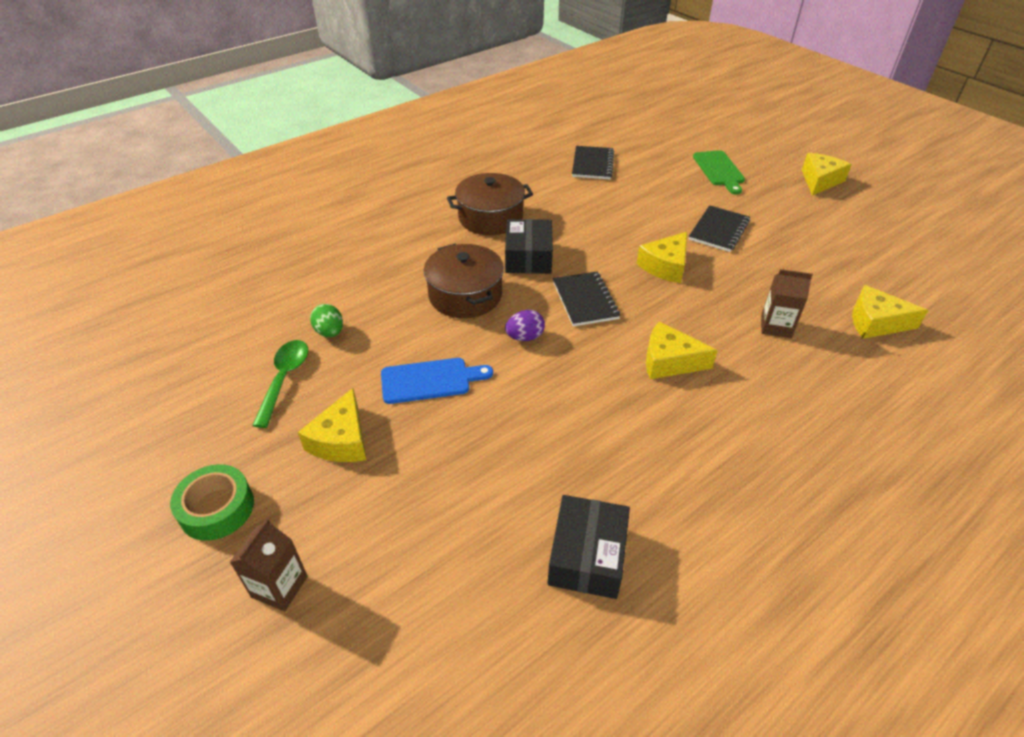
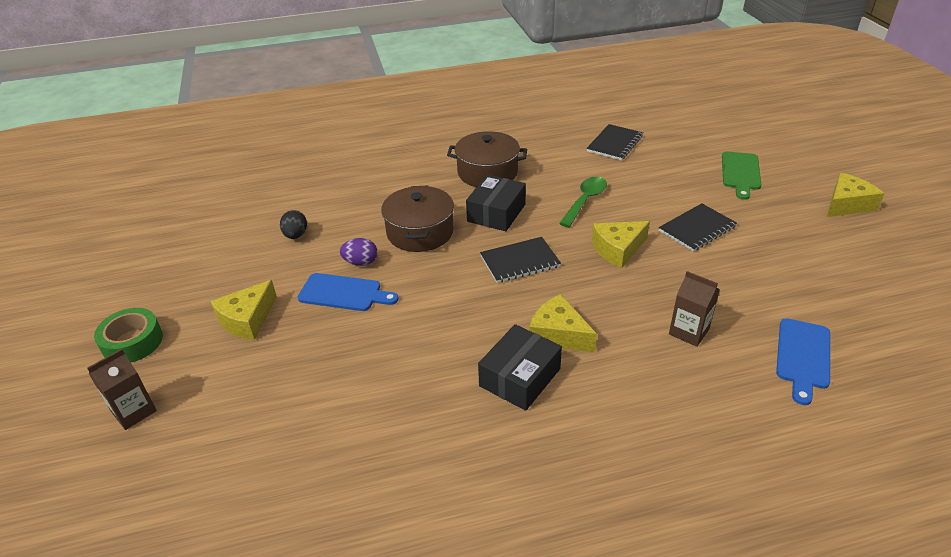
camera: 25 degrees right, 5 degrees down
(284, 379) = (240, 262): green spoon -> green spoon (585, 201)
(330, 332) = (296, 235): green egg -> black egg
(525, 337) = (445, 279): purple egg -> purple egg (361, 262)
(585, 300) = (520, 261): black notebook -> black notebook turned 60 degrees clockwise
(587, 556) = (367, 472): black box -> black box (520, 377)
(875, 322) = (803, 356): yellow cheese -> blue cutting board

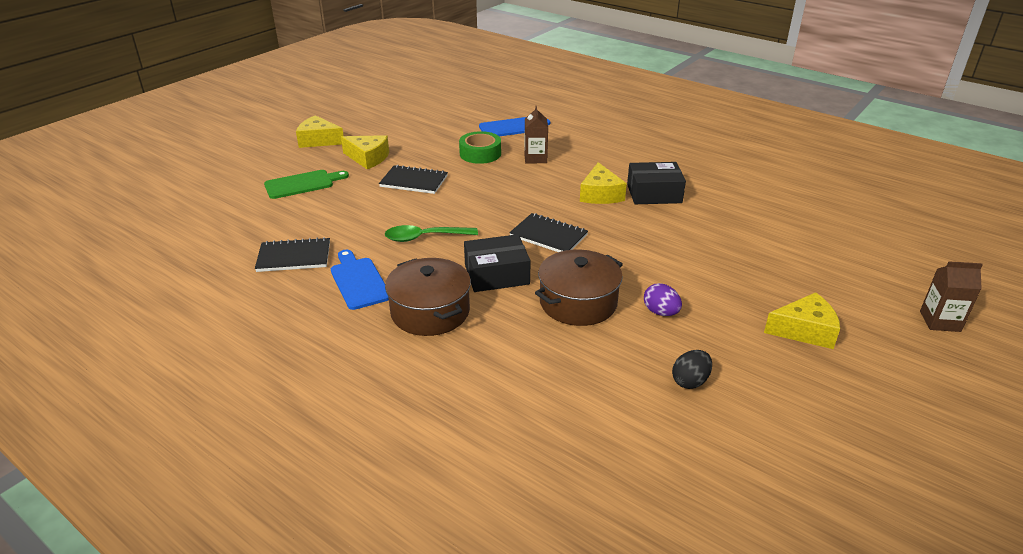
camera: 130 degrees left, 5 degrees down
(132, 342) = (929, 379): green tape -> green tape (480, 154)
(343, 293) = (703, 299): blue cutting board -> blue cutting board (359, 281)
(617, 249) = (479, 202): yellow cheese -> yellow cheese (368, 158)

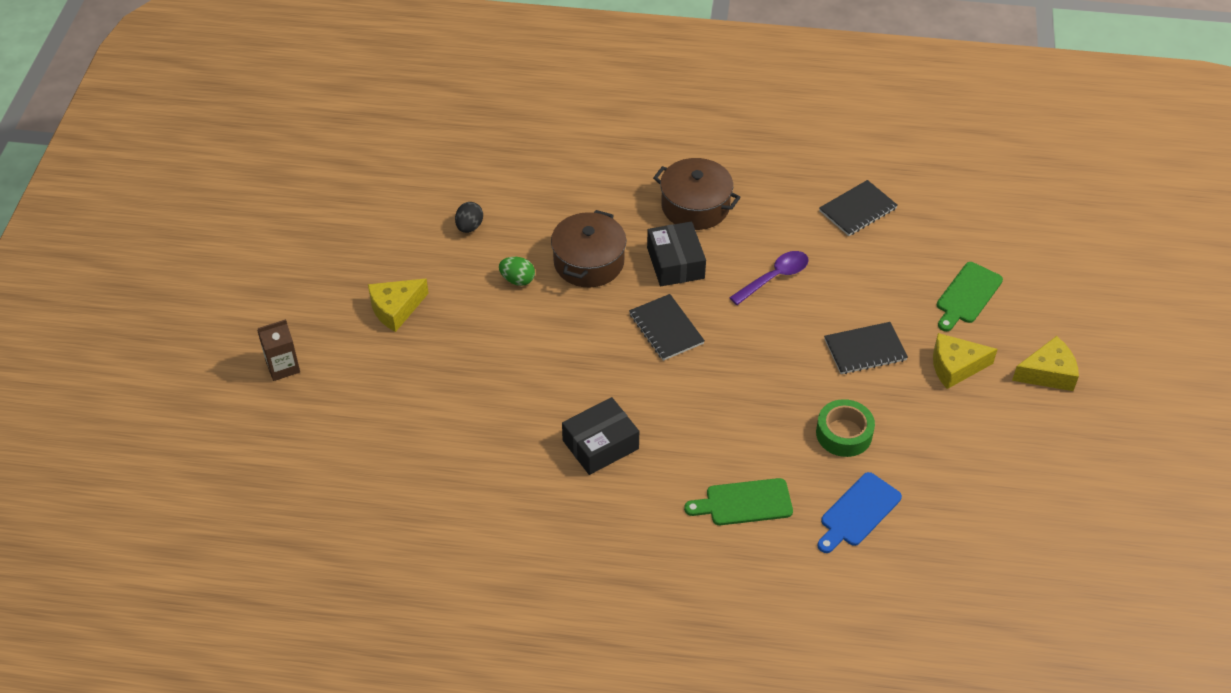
camera: 150 degrees right, 15 degrees up
(359, 281) = (778, 210): blue cutting board -> none
(424, 237) = (774, 277): green spoon -> purple spoon
(496, 274) = (675, 263): black box -> black box turned 60 degrees counterclockwise
(535, 158) = (774, 454): brown carton -> none
(548, 236) = (666, 329): black notebook -> black notebook turned 60 degrees clockwise
(576, 147) = (744, 502): none -> green cutting board
(600, 194) = (656, 416): yellow cheese -> none
(660, 312) = (517, 280): purple egg -> green egg

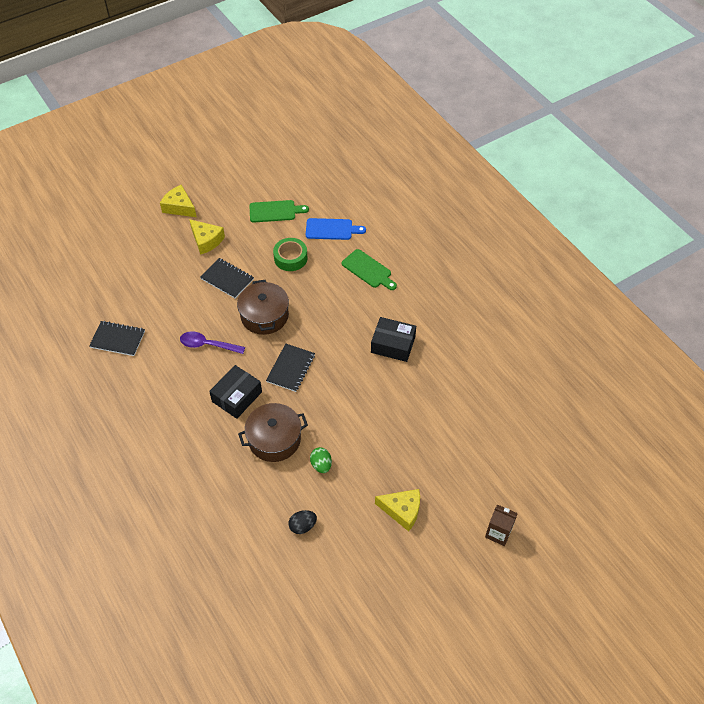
camera: 130 degrees left, 5 degrees up
(695, 206) = (180, 418): brown pot -> brown pot (264, 316)
(967, 295) = (149, 260): green cutting board -> green cutting board (275, 211)

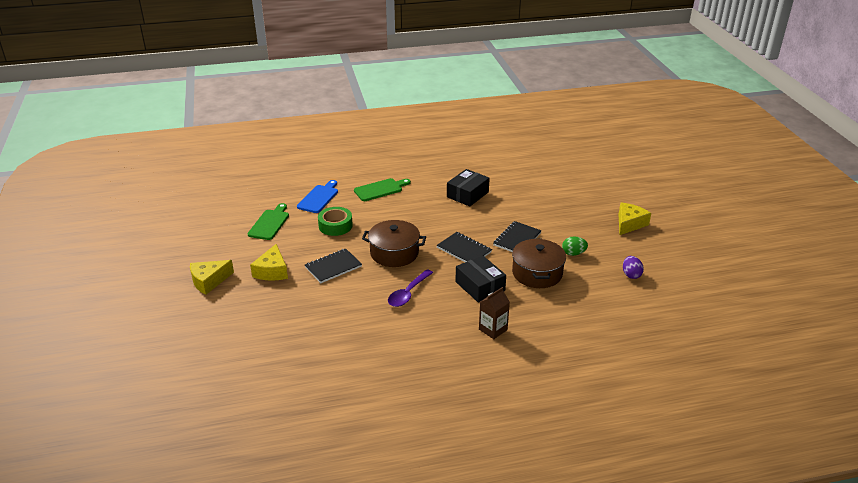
camera: 70 degrees left, 20 degrees down
(118, 339) = (362, 355): black notebook -> black notebook (517, 239)
(206, 240) = (272, 271): yellow cheese -> yellow cheese turned 120 degrees clockwise
(302, 526) = (631, 275): black egg -> purple egg
(498, 533) = (659, 188): brown carton -> brown carton (493, 329)

